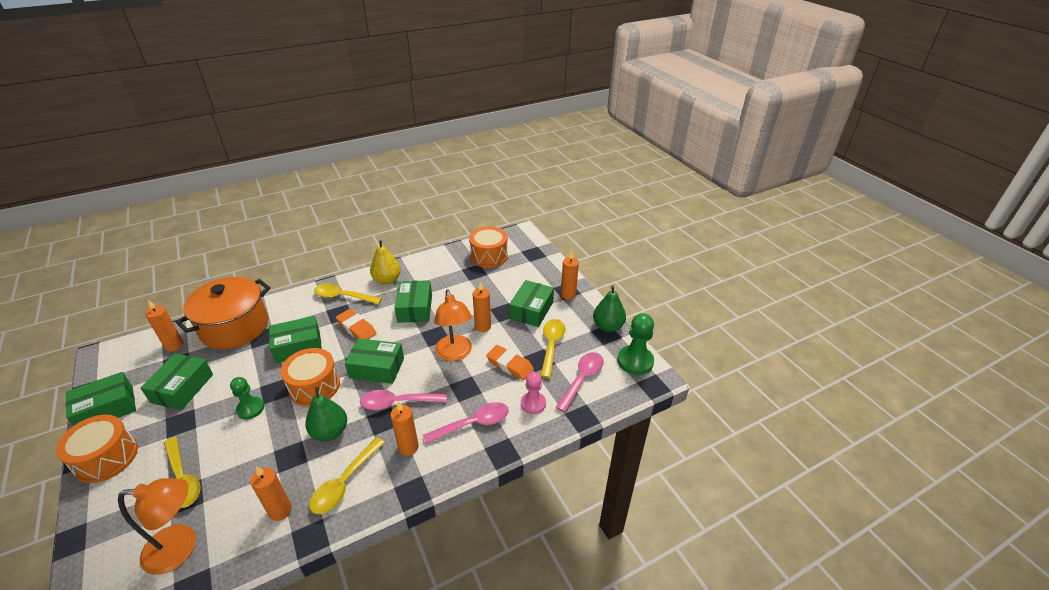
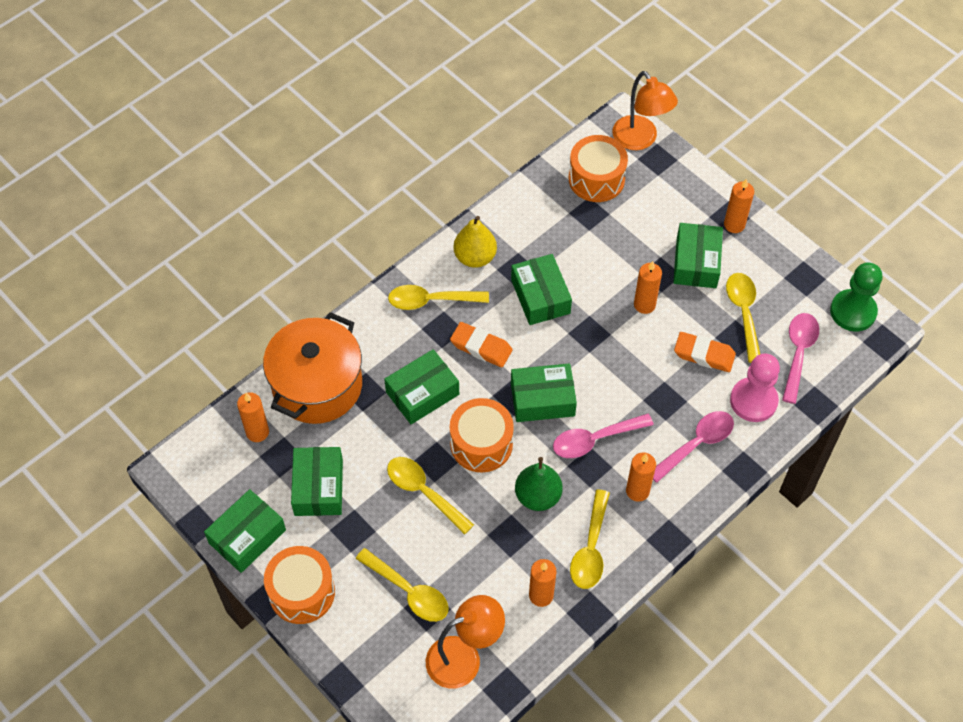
camera: 15 degrees left, 20 degrees up
(250, 409) = (423, 492): green pawn -> yellow spoon
(455, 354) = (629, 355): orange lamp -> orange lamp (640, 140)
(533, 403) = (753, 401): pink pawn -> pink pawn, size x1.52
(608, 326) = (803, 266): green pear -> none

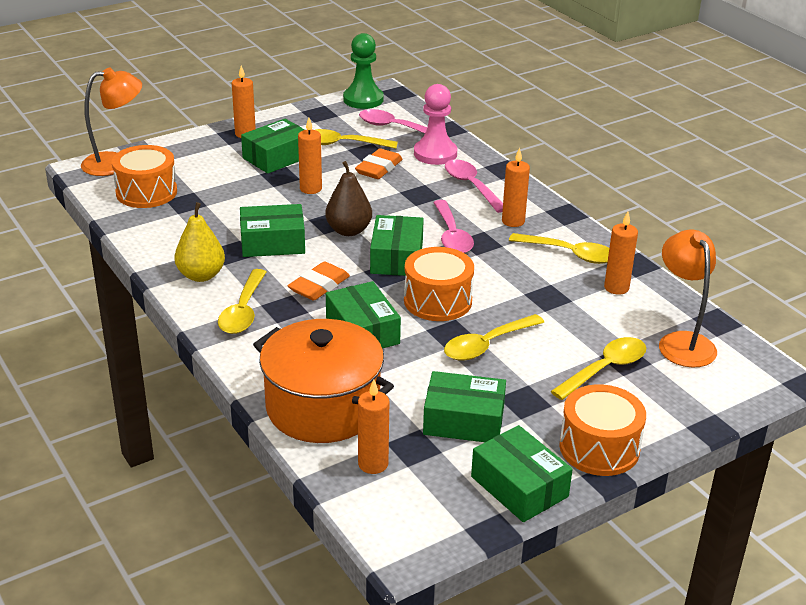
camera: 80 degrees left, 25 degrees down
(538, 496) = (507, 275): green pear -> none
(578, 352) = (348, 230): none -> brown pear
(696, 263) = (277, 157): green box -> green box turned 60 degrees counterclockwise

